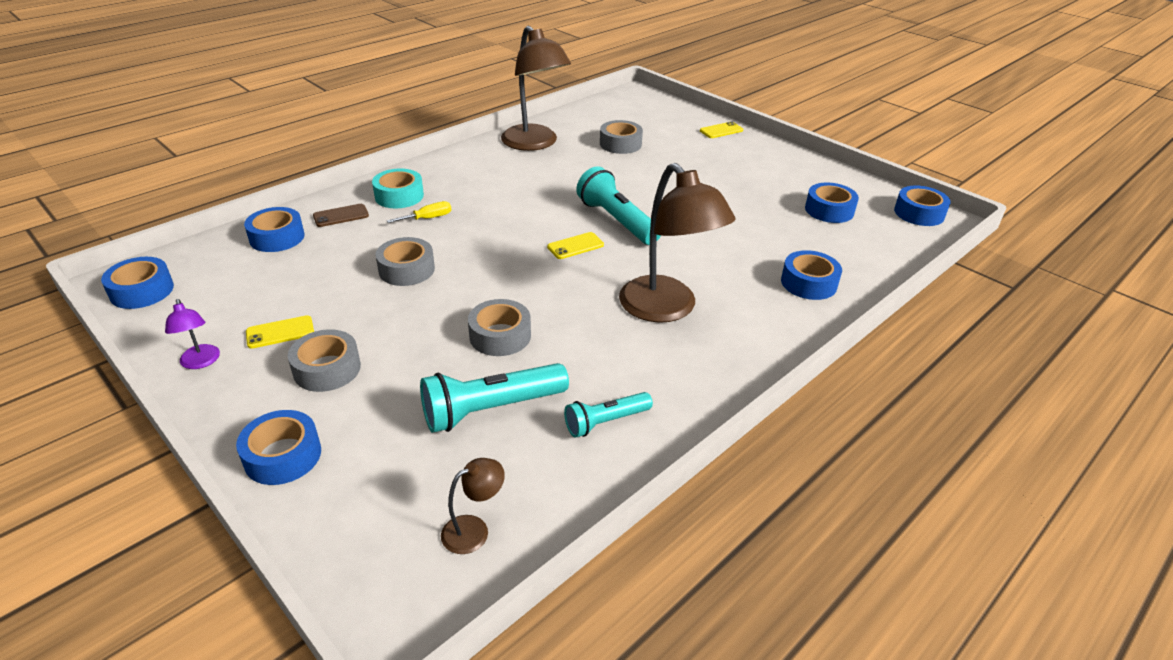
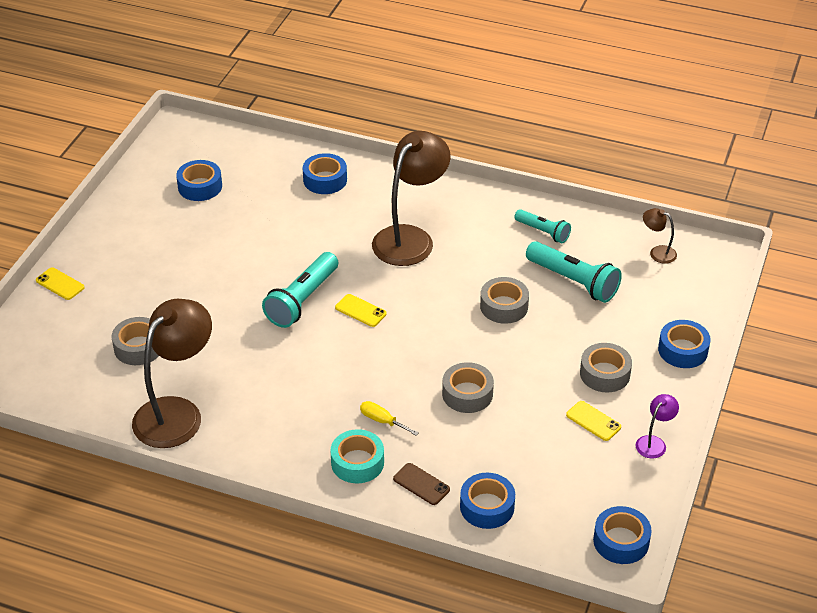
camera: 115 degrees left, 5 degrees up
(919, 213) = (174, 140): blue tape -> none

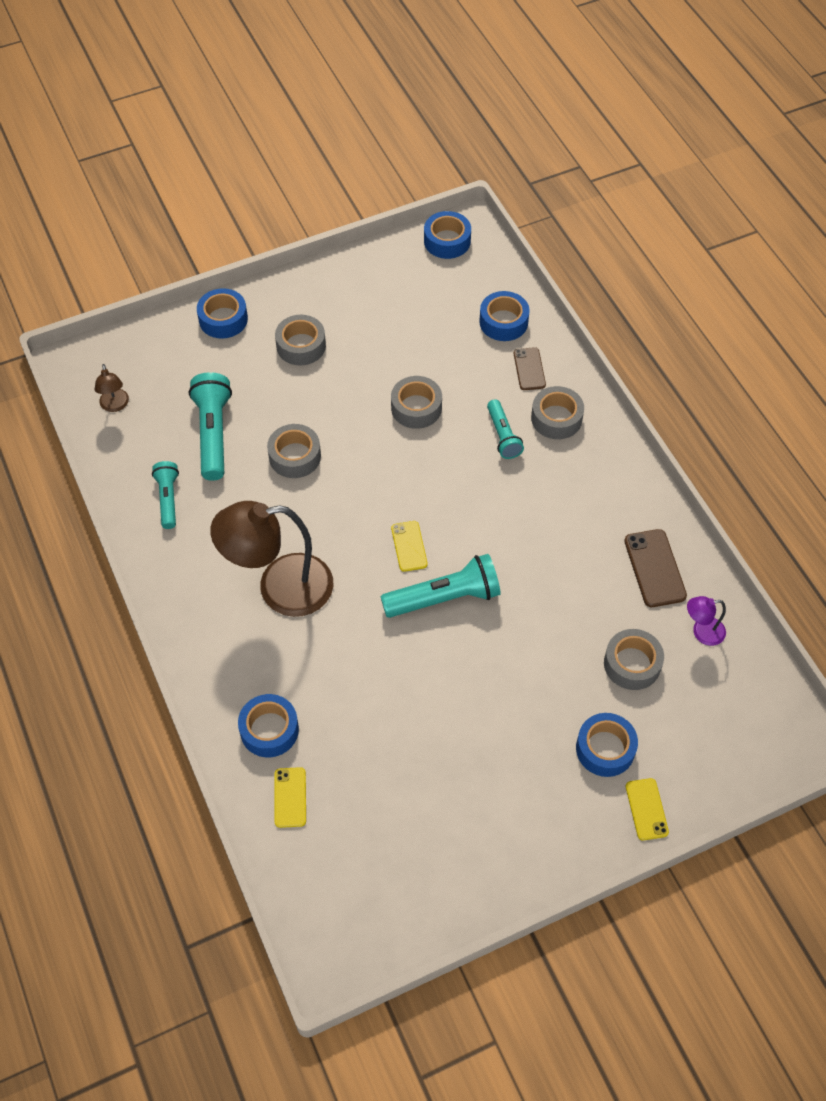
camera: 135 degrees left, 15 degrees up
(177, 413) = (654, 568): brown lamp -> brown phone
(200, 186) = (395, 833): blue tape -> blue tape (605, 749)
(357, 462) = (556, 418): turquoise tape -> grey tape
(382, 421) = (503, 436): yellow screwdriver -> turquoise flashlight
(593, 421) = (357, 321): yellow phone -> yellow phone (290, 797)
(654, 443) = (339, 277): purple lamp -> purple lamp (702, 632)

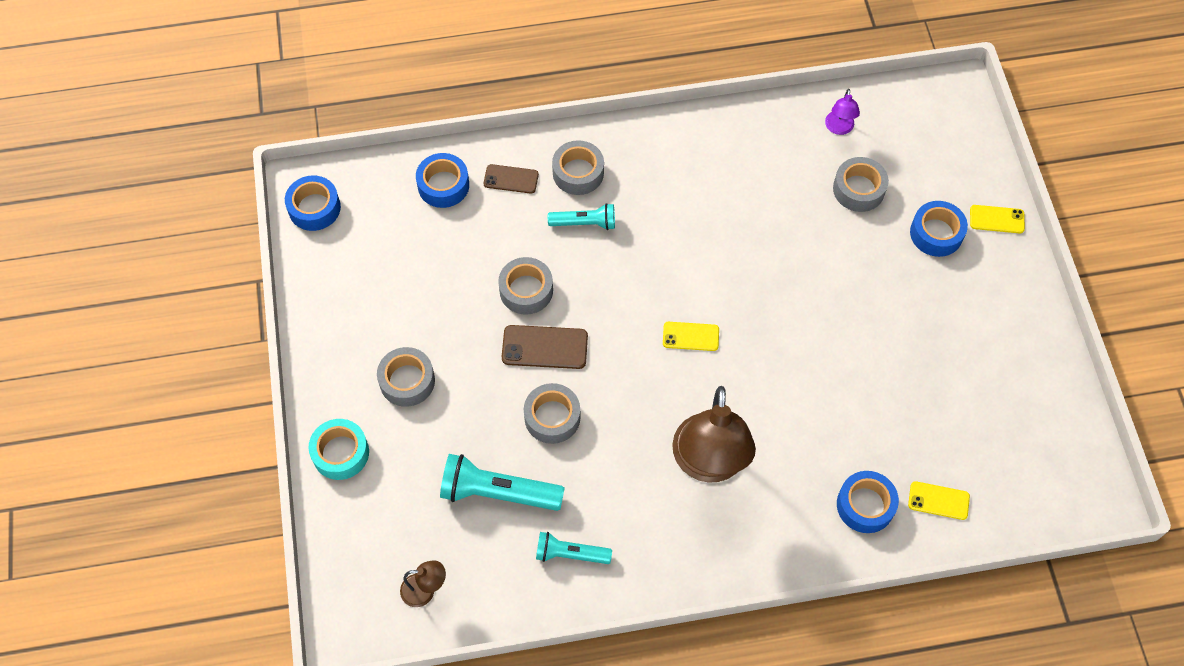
camera: 75 degrees left, 5 degrees up
(223, 319) = (340, 453): blue tape -> turquoise tape
(444, 598) = (756, 320): turquoise flashlight -> none
(654, 568) = (766, 143): brown phone -> brown phone (544, 347)

